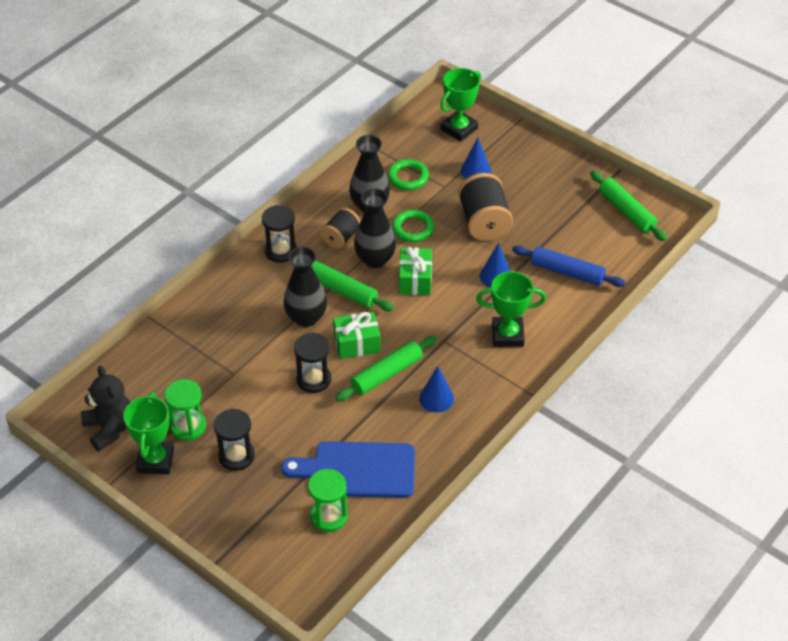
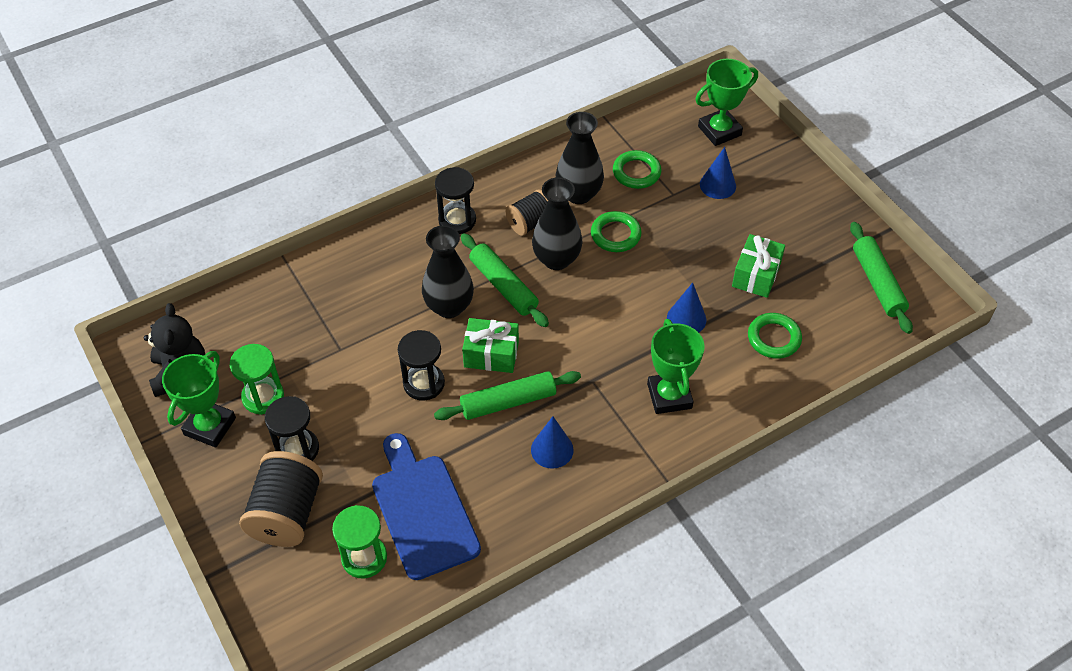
camera: 20 degrees right, 5 degrees up
(358, 470) = (423, 511): blue cutting board -> blue cutting board turned 45 degrees clockwise
(415, 280) = (591, 296): green gift -> green gift (756, 275)
(484, 222) = (700, 249): black spool -> black spool (287, 513)
(507, 335) = (669, 396): green trophy -> green trophy turned 60 degrees clockwise
(567, 272) = (774, 338): blue rolling pin -> green ring

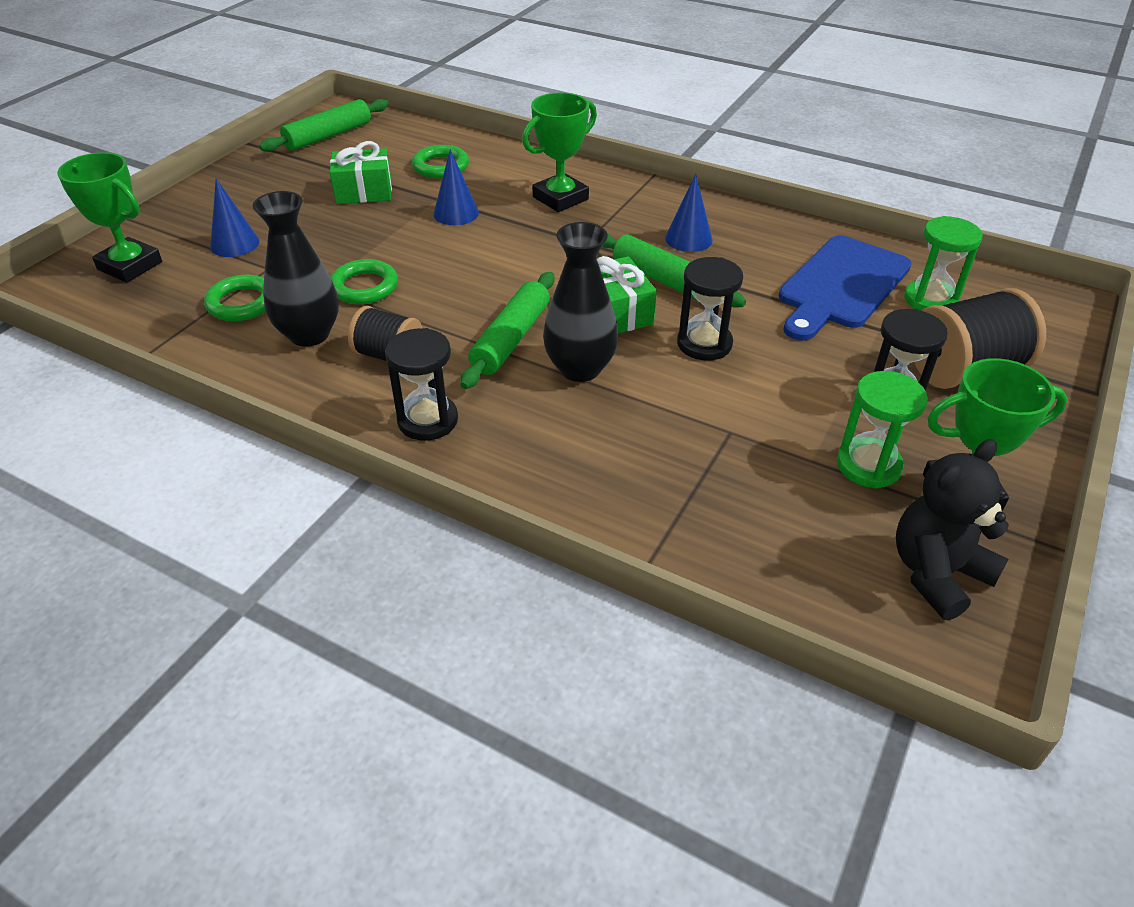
camera: 120 degrees left, 10 degrees down
(556, 259) = (436, 315): black vase -> none

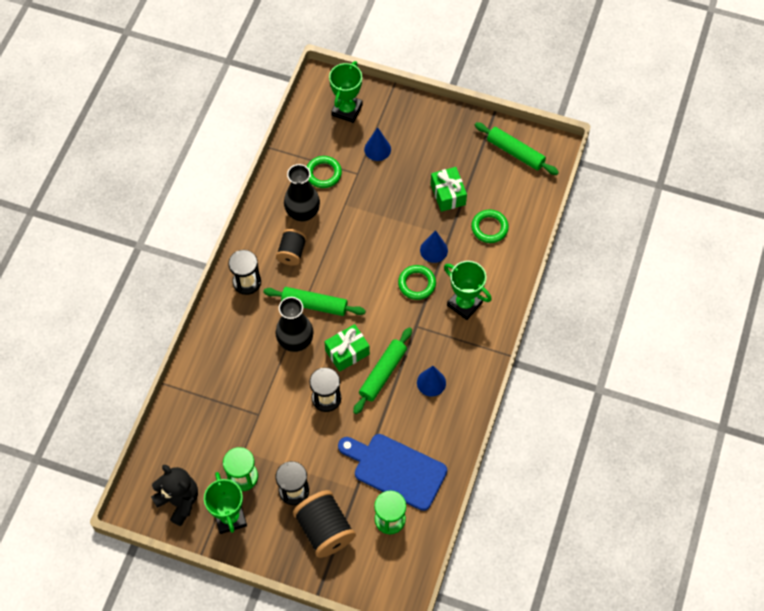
camera: 80 degrees right, 20 degrees up
(364, 287) = (348, 224): green ring -> green ring (417, 284)

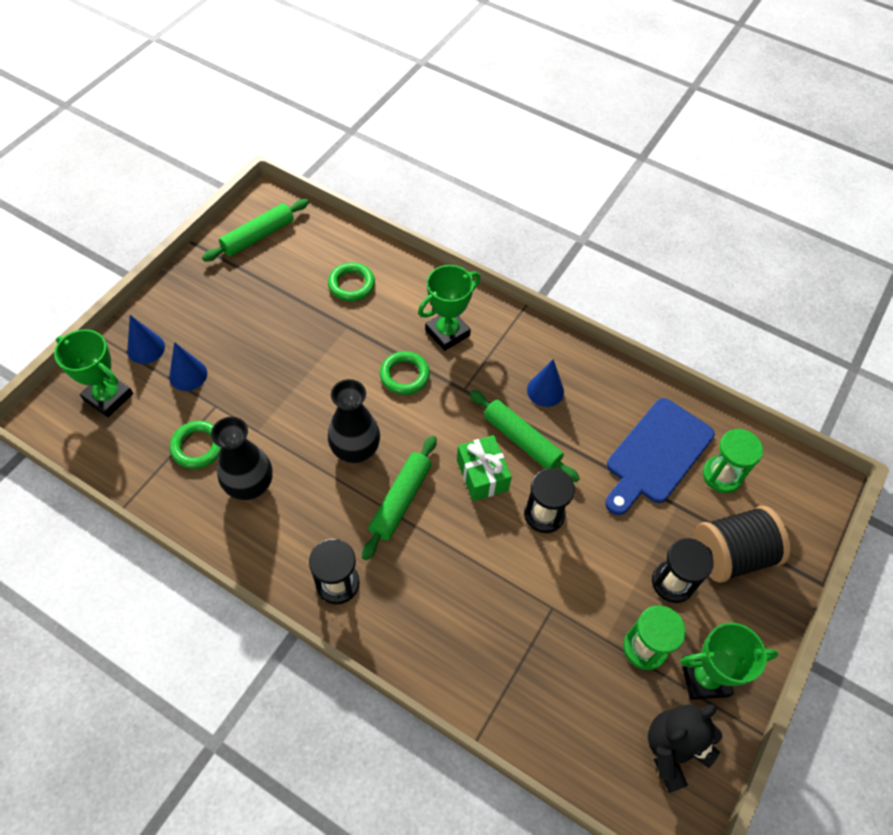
camera: 80 degrees left, 5 degrees down
(292, 252) = (309, 513): black spool -> none
(295, 341) = (450, 536): black vase -> black vase (355, 450)
(433, 250) = (362, 347): blue cone -> blue cone (146, 348)
(448, 194) = (289, 314): green gift -> none

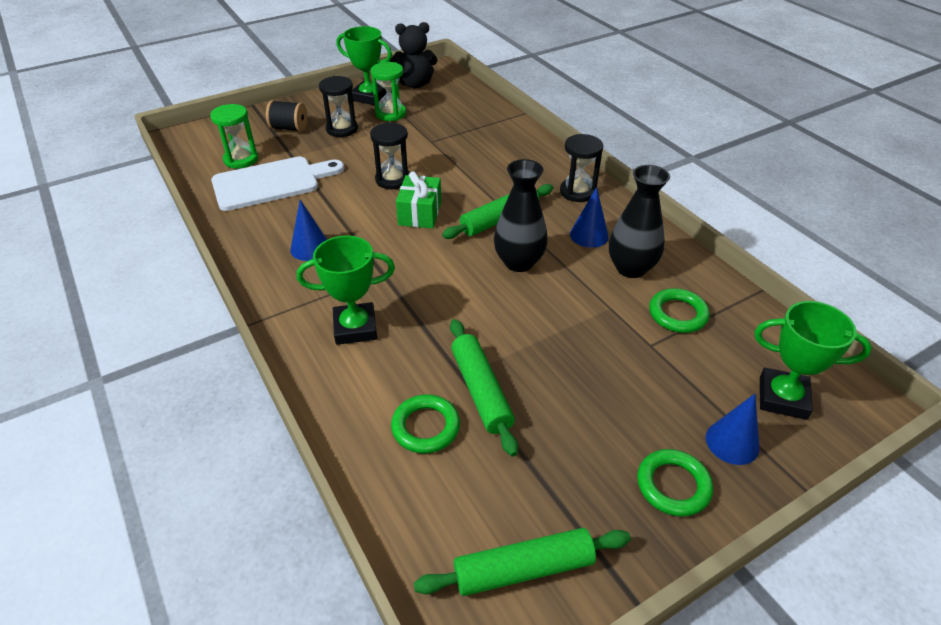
camera: 150 degrees left, 15 degrees down
(108, 397) = (782, 398): green trophy -> green trophy turned 45 degrees counterclockwise
(188, 375) = (678, 389): blue cone -> blue cone (589, 235)
(404, 375) = (431, 304): green ring -> green ring (673, 485)
(521, 440) = (367, 223): green rolling pin -> green rolling pin (481, 391)
(656, 454) = (271, 183): blue cutting board -> white cutting board
(731, 554) = (289, 128): black spool -> black spool, size x0.62

